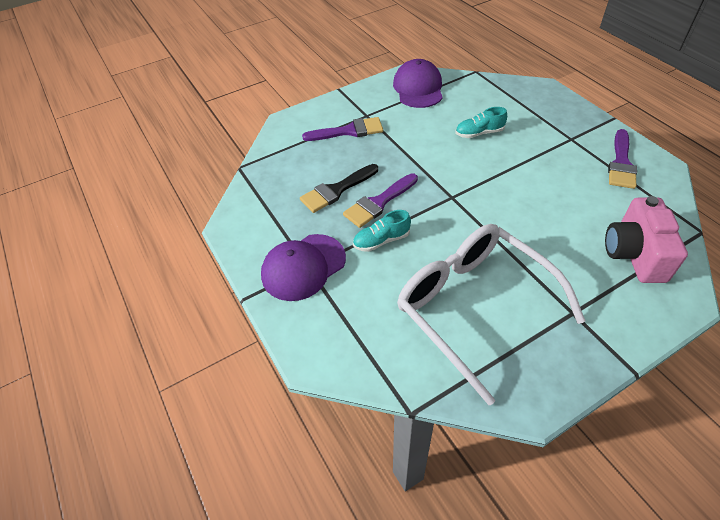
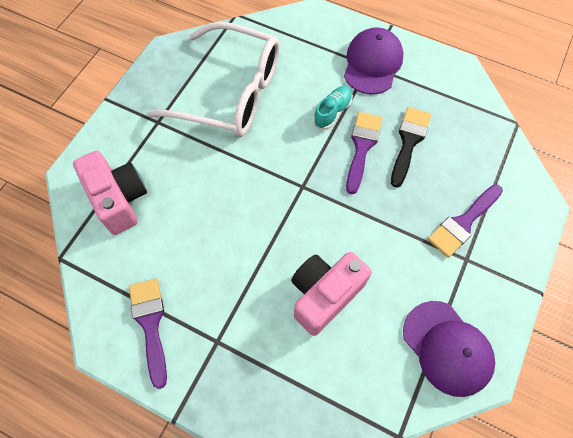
camera: 145 degrees right, 15 degrees up
(479, 133) = (324, 295): turquoise shoe -> pink camera

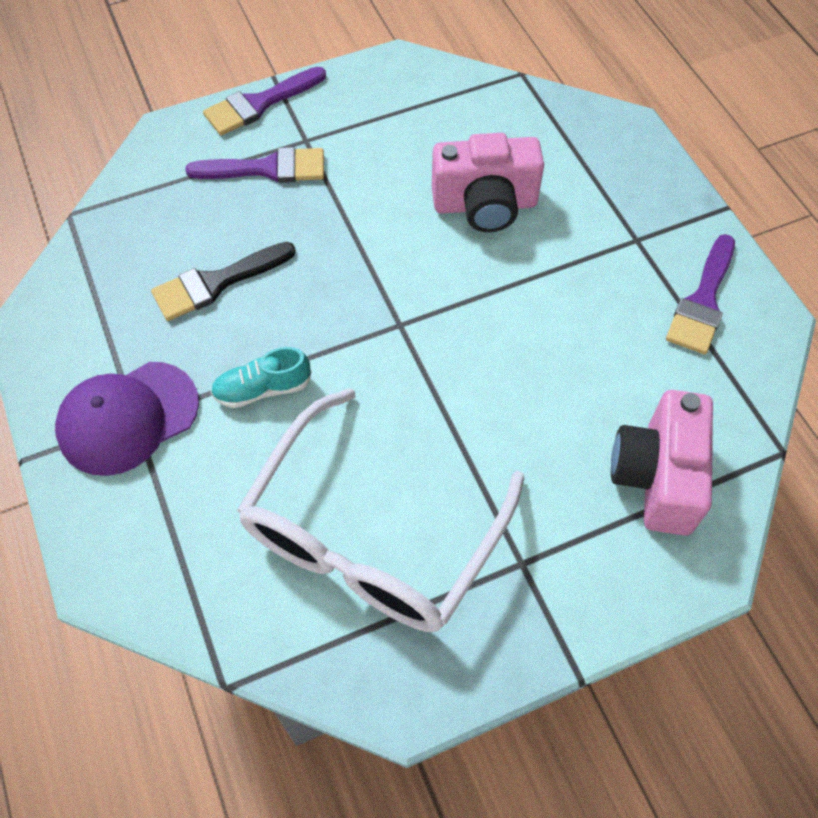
camera: 140 degrees left, 5 degrees down
(229, 92) = (374, 532): white glasses -> white glasses turned 120 degrees counterclockwise
(362, 147) = (278, 317): purple brush -> purple brush (259, 104)
(447, 348) = (410, 95): purple cap -> none

